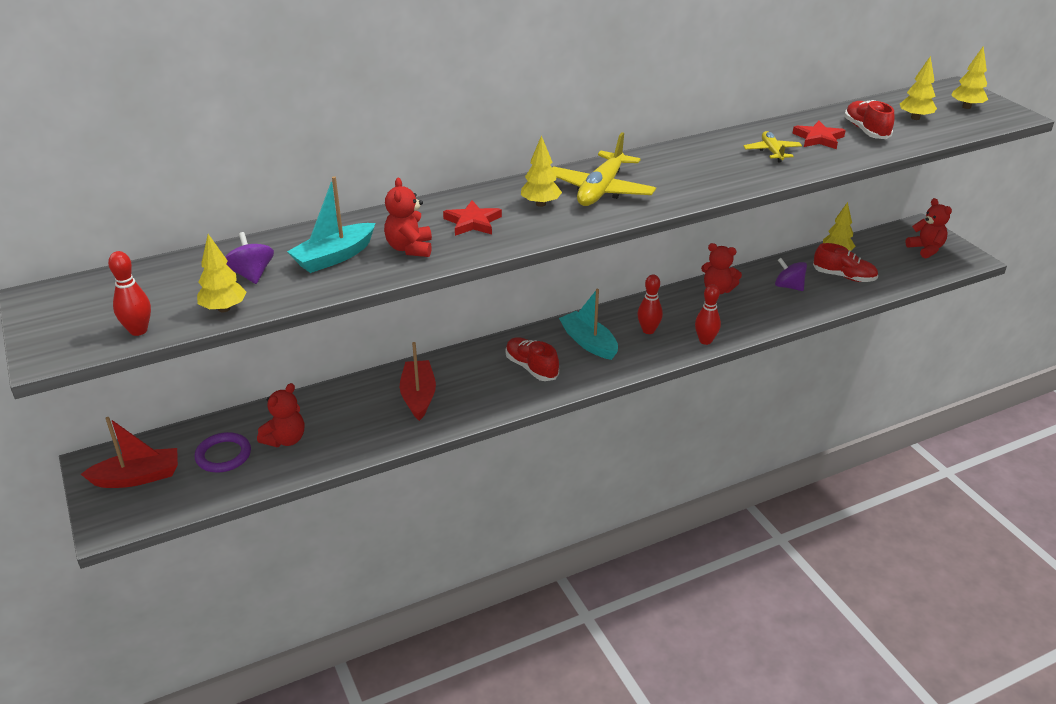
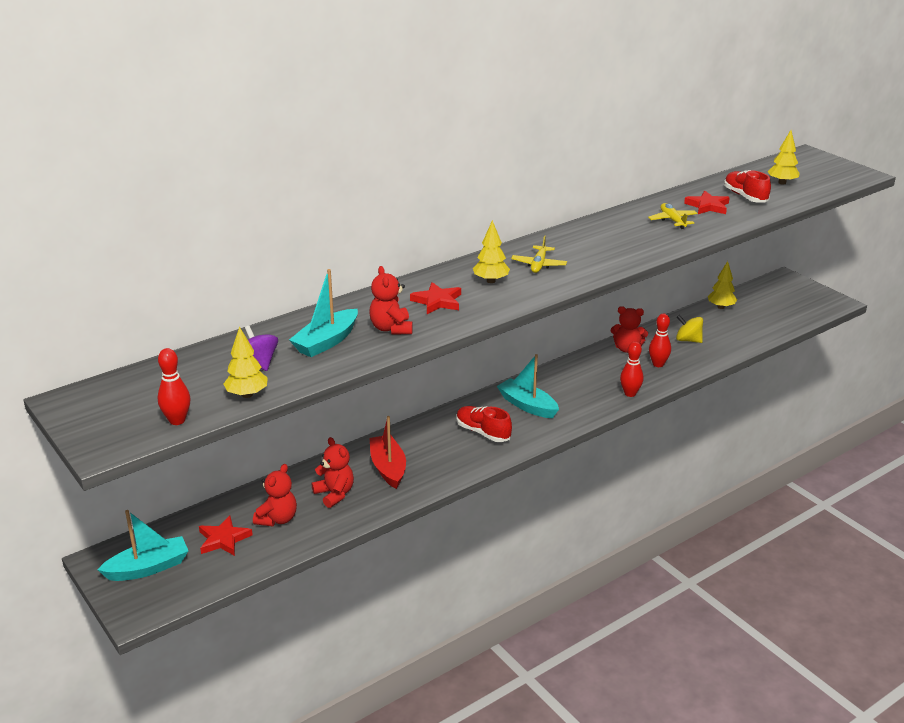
camera: 10 degrees left, 5 degrees down
(137, 477) = (148, 568): red boat -> turquoise boat
(223, 455) = (223, 539): purple ring -> red star
(601, 190) = (539, 265): yellow plane -> yellow plane, size x0.56
(648, 330) = (577, 390): red bowling pin -> red bowling pin (658, 364)
(788, 286) = (688, 340): purple spinning top -> yellow spinning top
(844, 276) = (733, 327): red shoe -> none
(926, 249) = (796, 297): red teddy bear -> red teddy bear (334, 494)
(966, 107) = (821, 170): yellow tree -> none

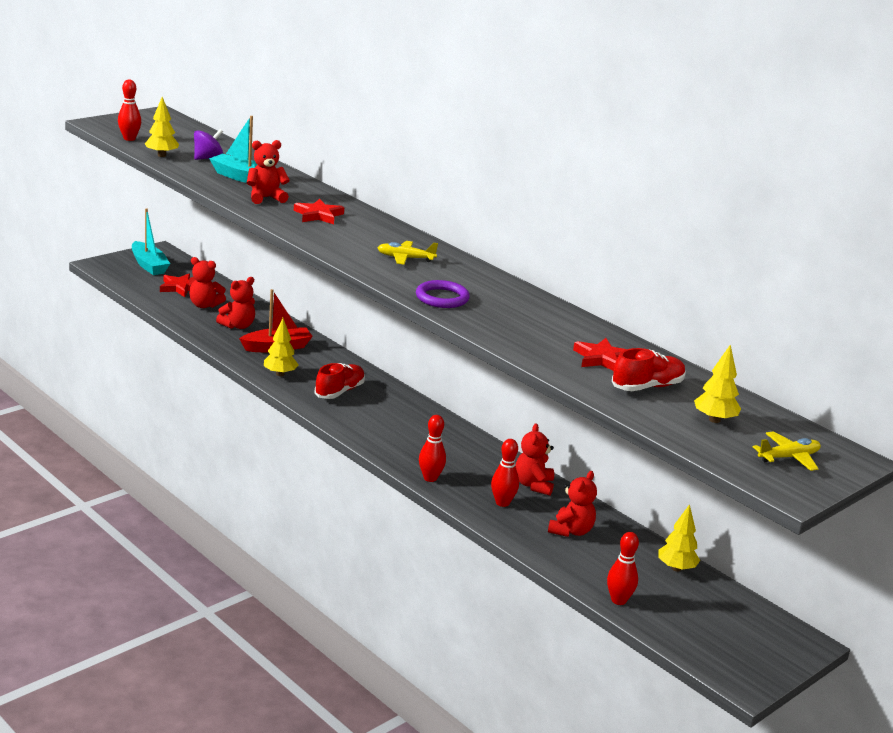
camera: 80 degrees right, 5 degrees down
(491, 281) = (364, 237): yellow tree -> yellow tree (280, 374)
(527, 405) = (393, 416): turquoise boat -> none
(622, 254) = (442, 298): none -> purple ring
(672, 220) = (546, 333): yellow plane -> yellow plane (788, 457)
(688, 340) = (571, 531): yellow spinning top -> red teddy bear
(769, 332) = (618, 600): none -> red bowling pin

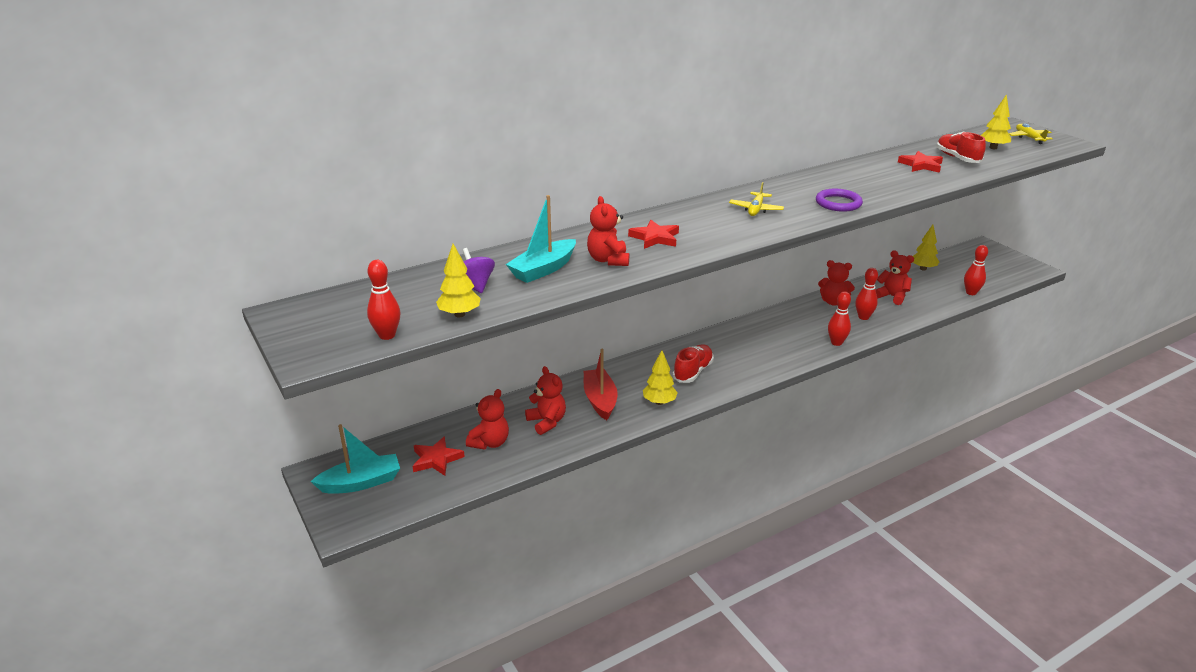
camera: 75 degrees left, 5 degrees up
(339, 391) = (693, 372): red shoe -> red shoe turned 75 degrees clockwise

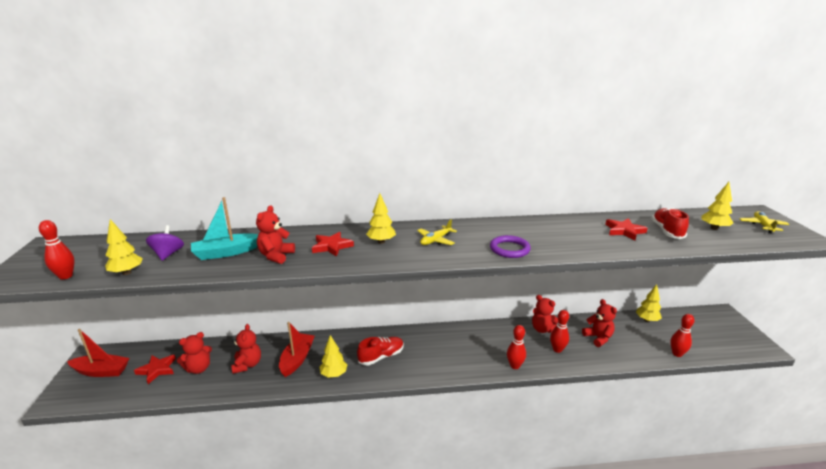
camera: 25 degrees right, 5 degrees down
(361, 482) = (101, 371): turquoise boat -> red boat
(701, 222) = (381, 242): none -> yellow tree

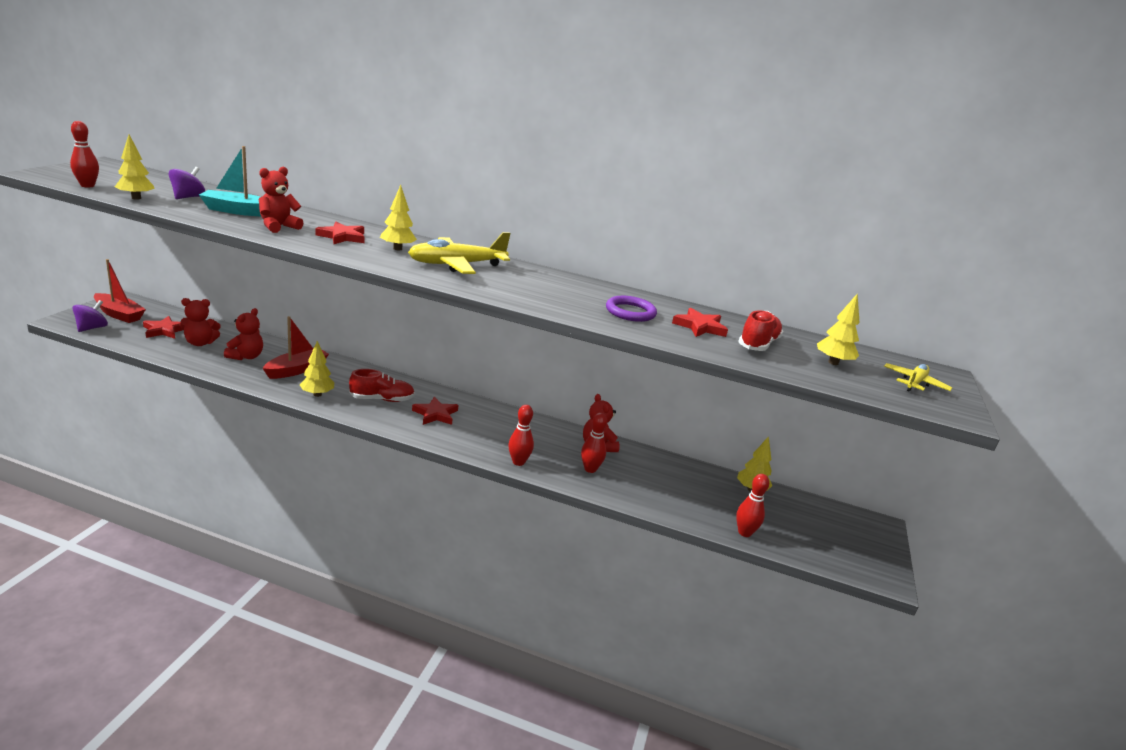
camera: 20 degrees right, 0 degrees up
(90, 396) = (92, 328): none -> purple spinning top
(427, 352) = (435, 414): none -> red star
(436, 240) = (457, 265): yellow plane -> yellow plane, size x1.78
(509, 249) = (524, 295): purple ring -> purple ring (630, 312)
(598, 338) = (658, 479): red teddy bear -> none

